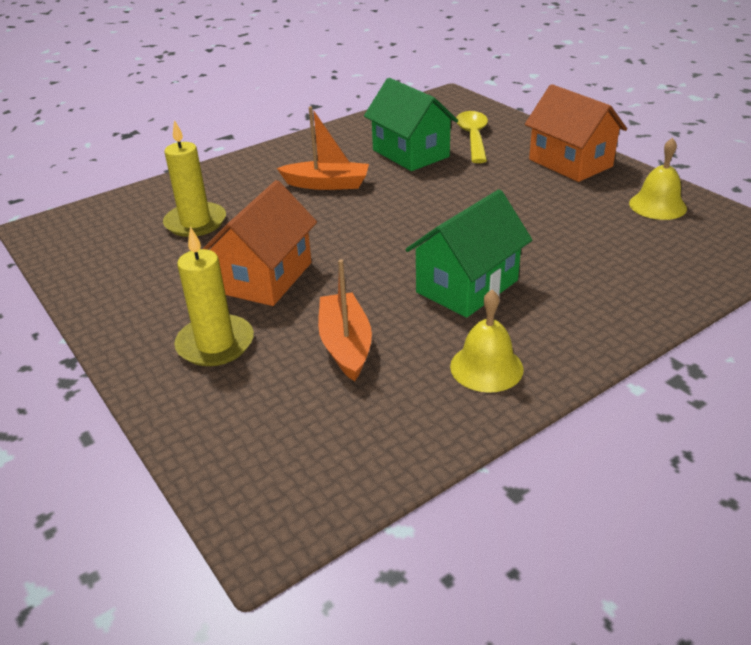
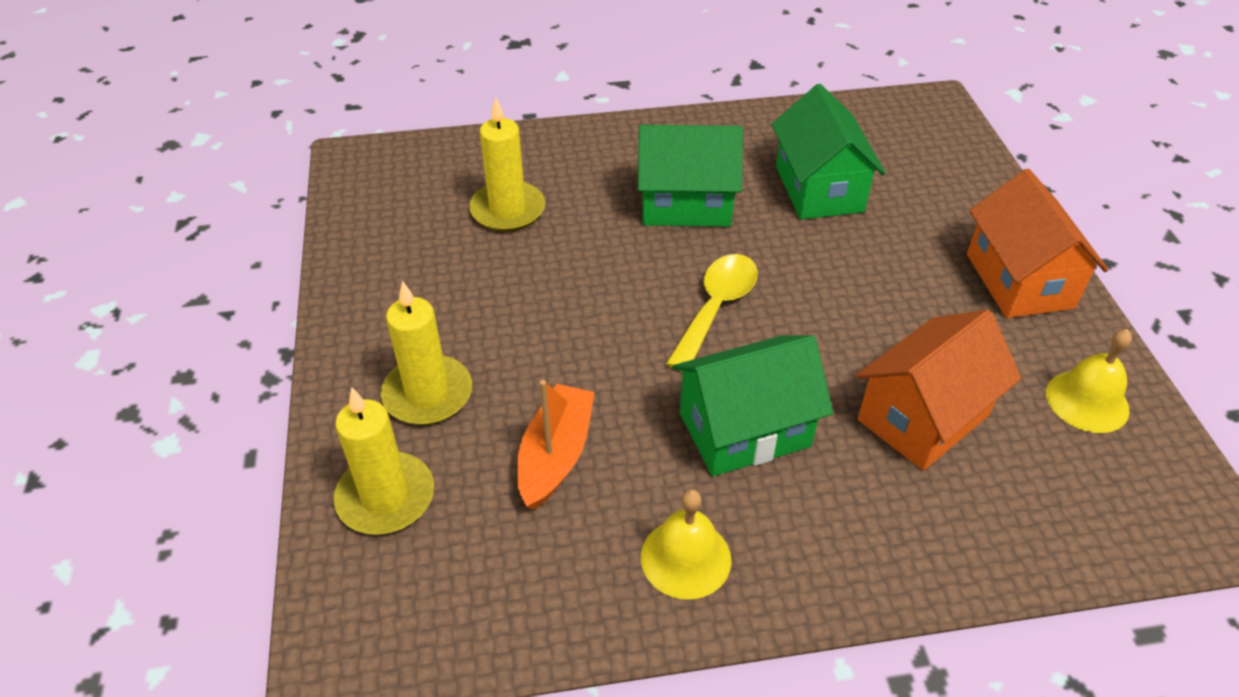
camera: 25 degrees right, 10 degrees up
(230, 417) = (386, 497): none -> yellow candle
(265, 277) = (532, 322): orange house -> orange house (923, 417)
(327, 184) = (685, 204): orange boat -> green house
(473, 137) = (918, 189): yellow spoon -> yellow spoon (716, 308)

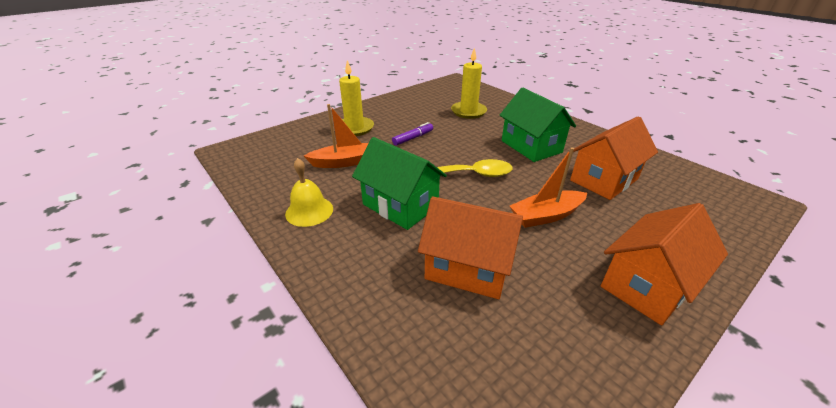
camera: 60 degrees right, 10 degrees down
(386, 497) = (300, 136): yellow candle -> none
(543, 325) = (413, 138): none -> purple marker
(819, 189) = (604, 180): green house -> orange house
(861, 287) = (546, 215): none -> orange boat
(1087, 401) = (569, 356): yellow bell -> none

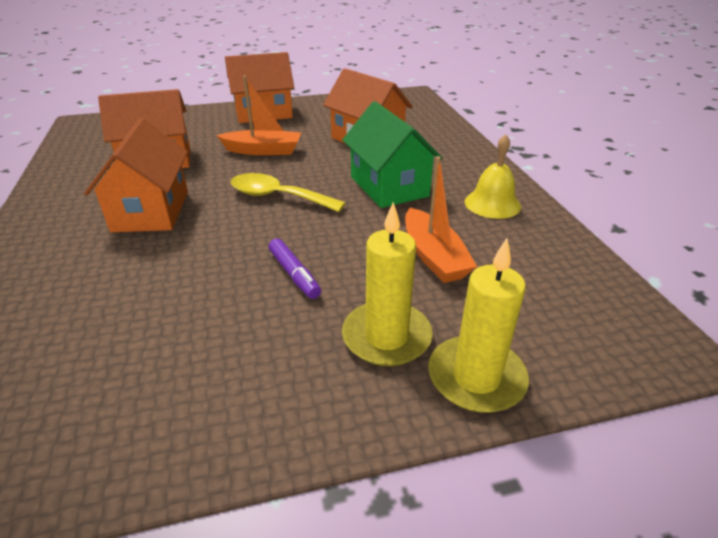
camera: 155 degrees left, 0 degrees up
(345, 162) = (433, 256): orange boat -> orange boat turned 120 degrees counterclockwise
(413, 138) = (294, 274): purple marker -> purple marker turned 105 degrees counterclockwise
(468, 112) = (113, 314): yellow candle -> yellow candle (476, 377)
(531, 146) = (151, 211): green house -> orange house

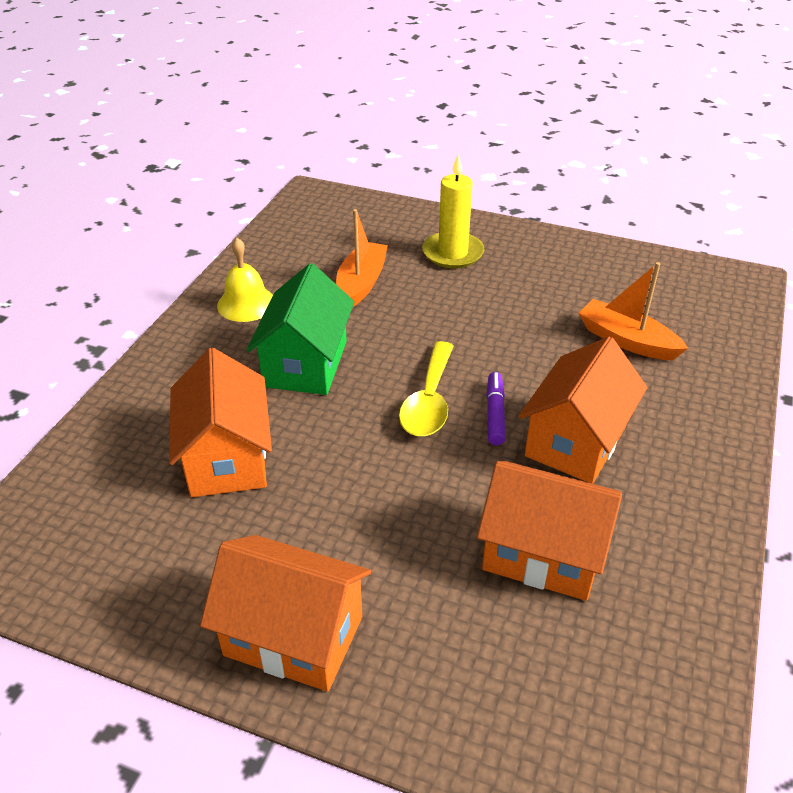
camera: 145 degrees left, 5 degrees up
(263, 151) = (382, 502): orange boat -> orange boat (627, 340)
(278, 197) = (429, 401): yellow spoon -> yellow spoon turned 45 degrees clockwise
(294, 274) = (478, 312): purple marker -> purple marker (495, 414)
(476, 377) = (426, 221): yellow candle -> none

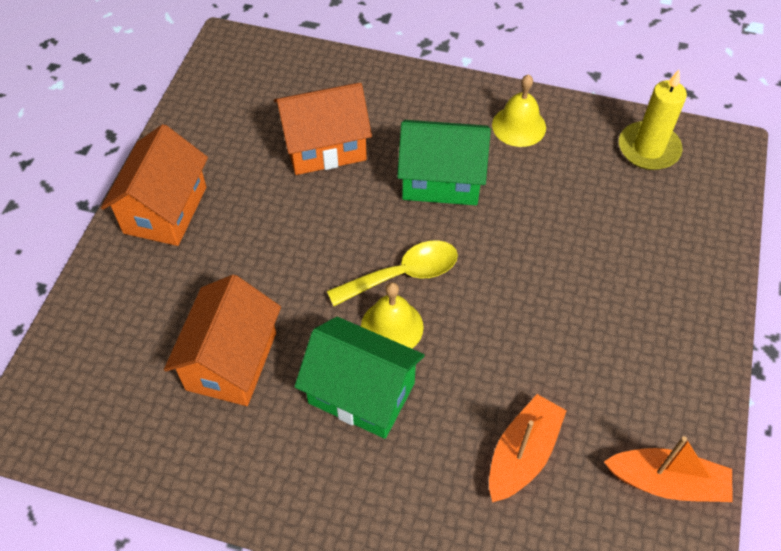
camera: 85 degrees right, 15 degrees up
(361, 283) = (571, 208): orange boat -> orange boat (667, 482)
(429, 401) = (403, 274): yellow spoon -> yellow spoon turned 150 degrees clockwise
(453, 253) = (649, 285): yellow candle -> yellow candle (648, 149)
(495, 414) = (392, 327): purple marker -> yellow bell
(576, 441) = (361, 393): orange house -> green house

